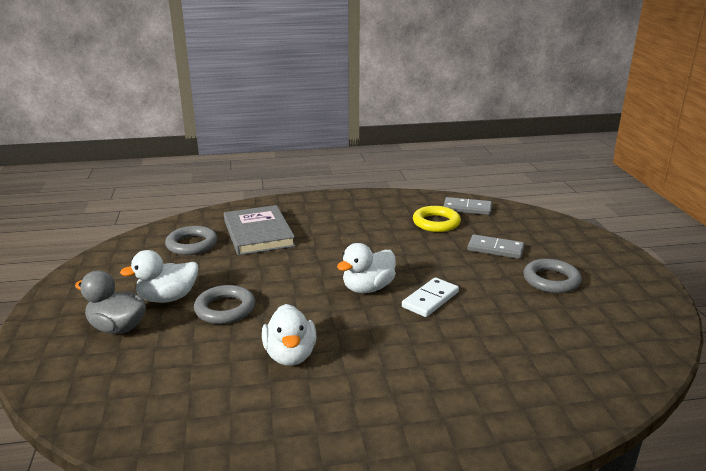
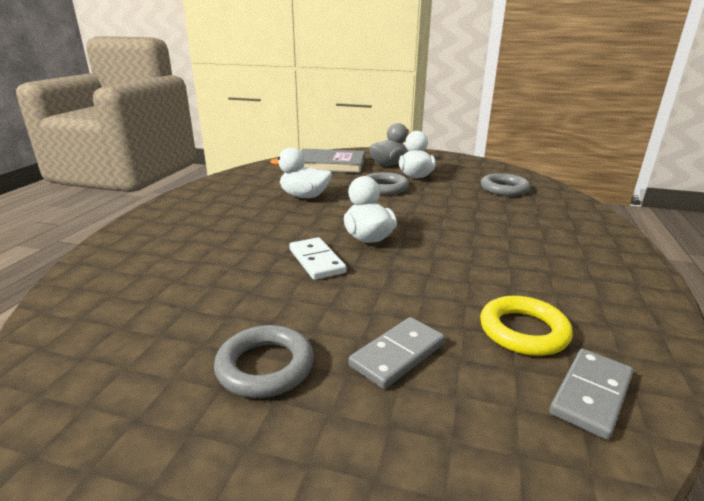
camera: 115 degrees right, 0 degrees up
(258, 233) = (520, 213): grey book -> grey book (330, 164)

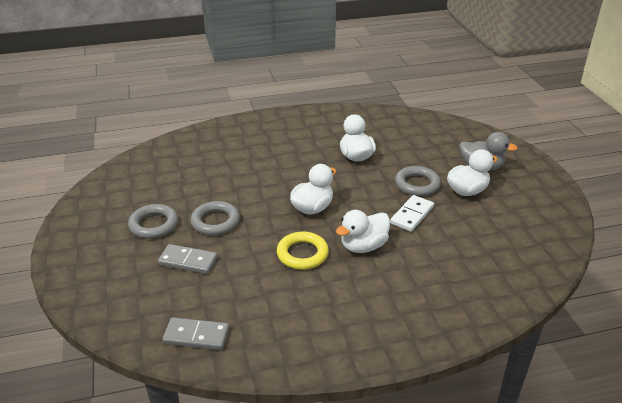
camera: 60 degrees right, 10 degrees up
(316, 261) = (262, 200): white domino -> white domino (412, 215)
(330, 164) = (440, 139): grey book -> none
(460, 232) = (363, 246): none -> white duck
(504, 189) = (495, 250): grey ring -> grey ring (215, 221)
(523, 331) = (242, 302): yellow ring -> yellow ring (302, 254)

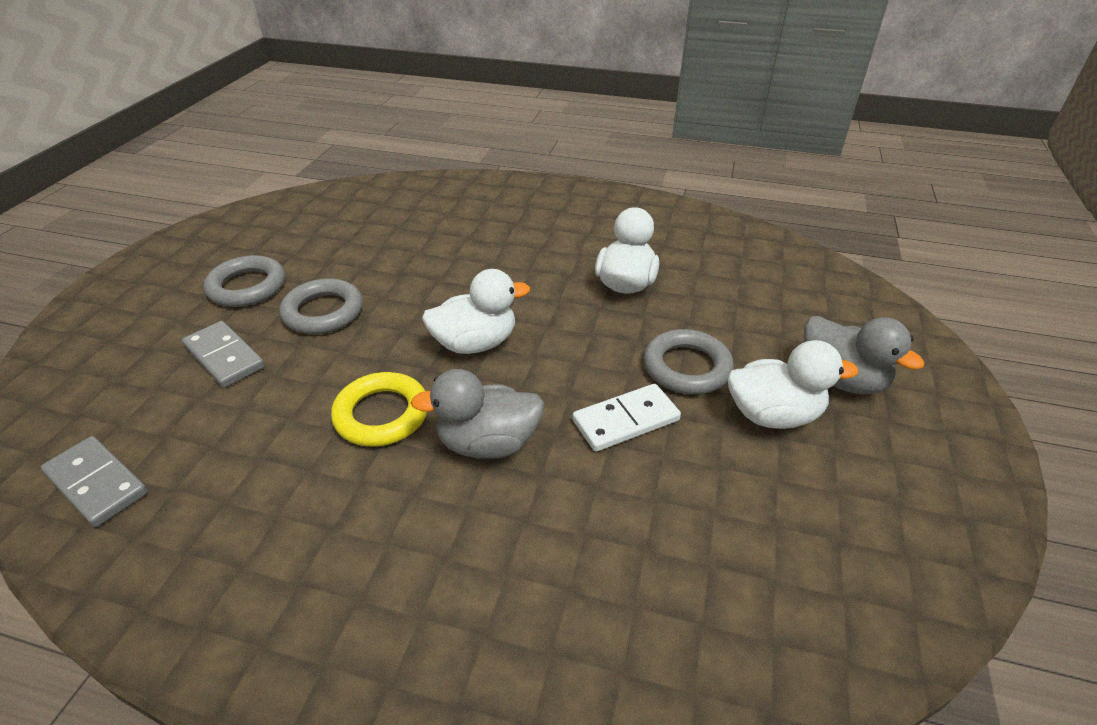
camera: 30 degrees right, 5 degrees up
(363, 246) = (488, 443): white duck -> grey duck

